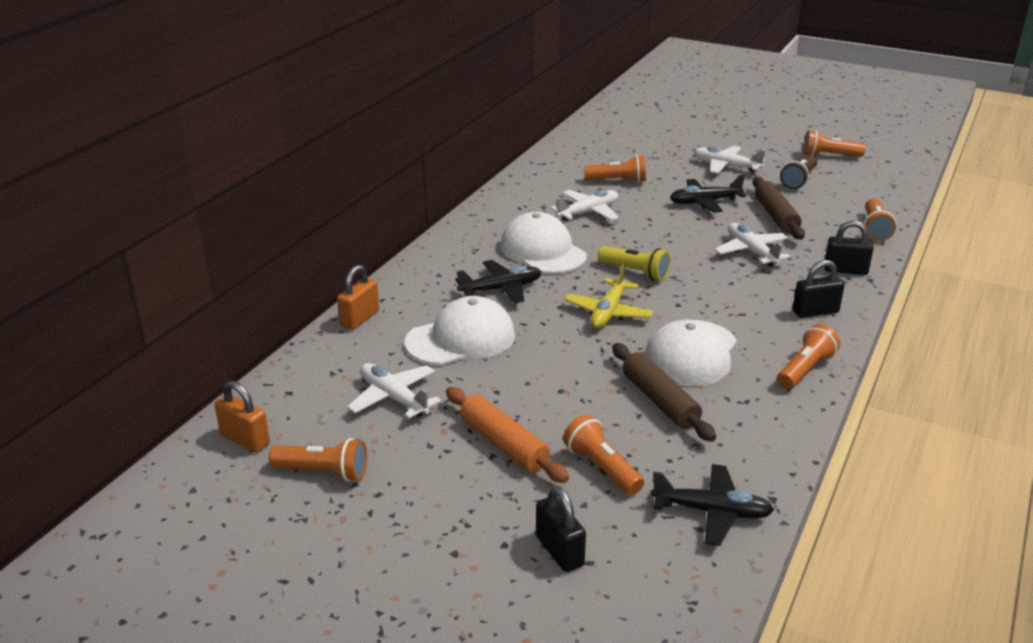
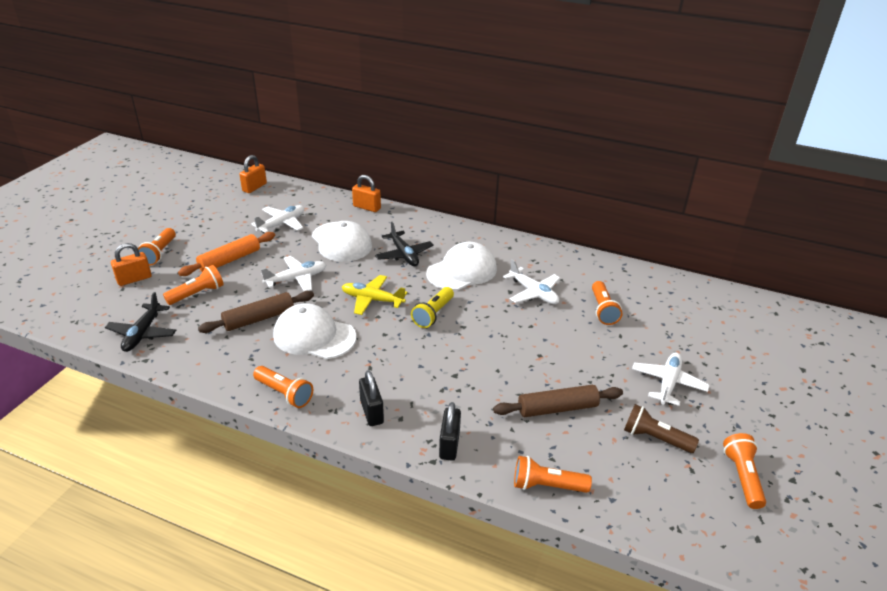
camera: 85 degrees right, 5 degrees up
(323, 472) = (222, 209): orange flashlight -> orange flashlight (159, 253)
(559, 551) = (134, 279): black padlock -> orange padlock
(704, 202) = (574, 361): black plane -> none
(751, 252) = (478, 383): white plane -> white plane (296, 279)

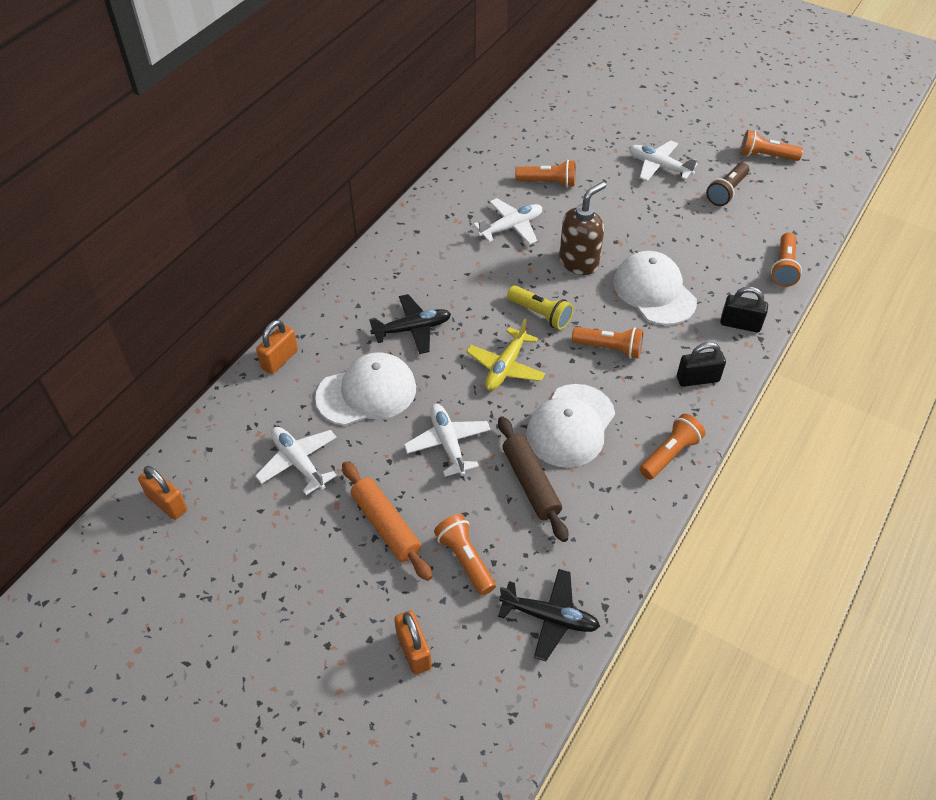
camera: 80 degrees left, 15 degrees up
(159, 253) = (346, 625): orange flashlight -> orange flashlight (609, 348)
(462, 271) = (459, 279): white cap -> white cap (654, 291)
(503, 333) = (579, 262): none -> brown soap dispenser
(557, 408) = (691, 243): brown rolling pin -> none

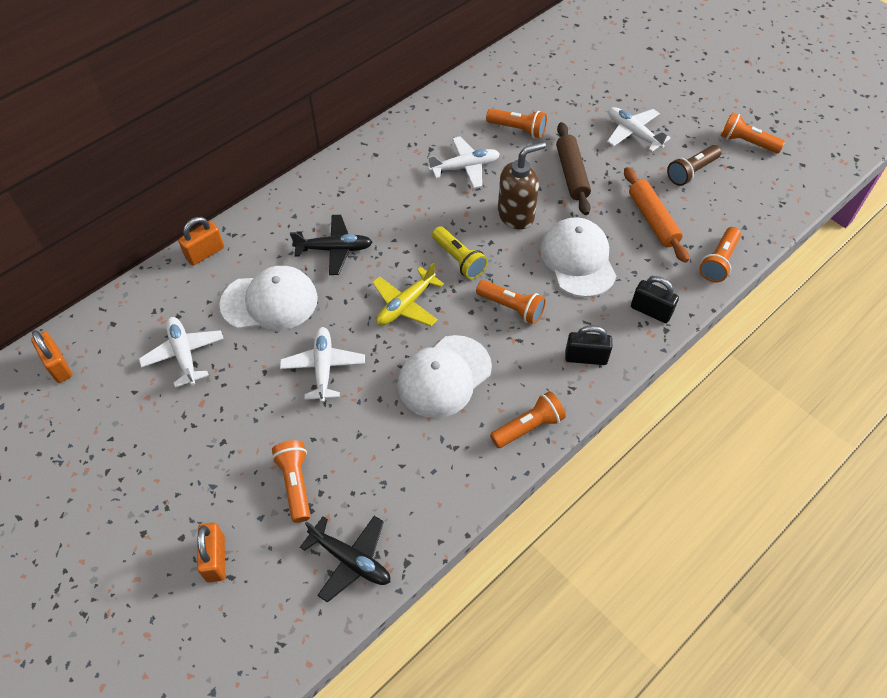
camera: 15 degrees right, 5 degrees up
(386, 525) = (237, 433): orange rolling pin -> orange rolling pin (652, 220)
(530, 483) = (384, 424): brown rolling pin -> brown rolling pin (571, 174)

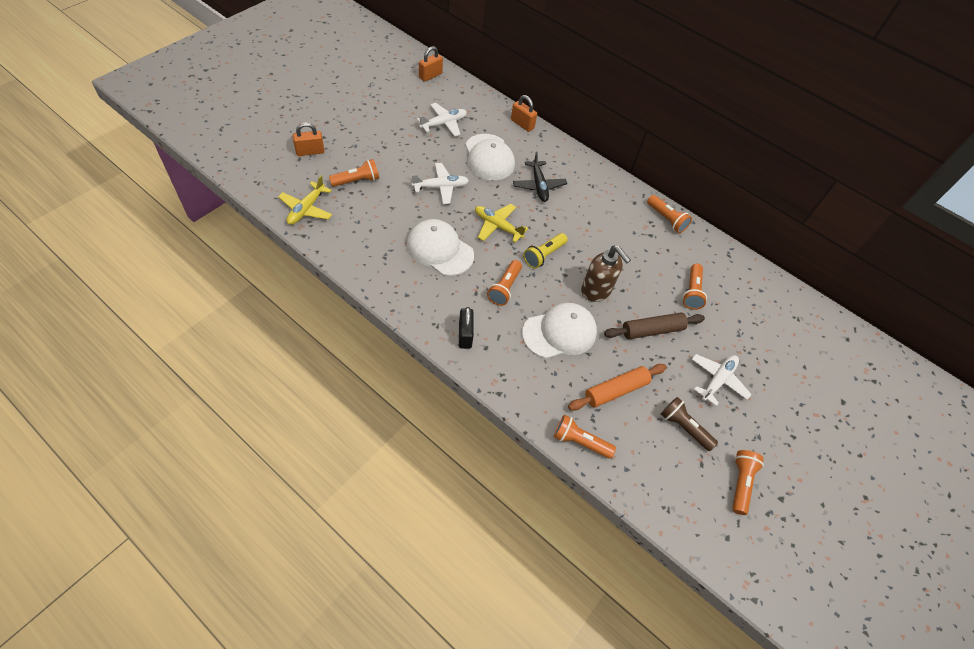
camera: 75 degrees right, 0 degrees up
(351, 560) = (306, 209): black plane -> yellow plane
(465, 167) = (637, 257): white plane -> none
(528, 427) = (402, 298): orange flashlight -> orange flashlight (666, 219)
(650, 311) = (516, 383): black padlock -> none

